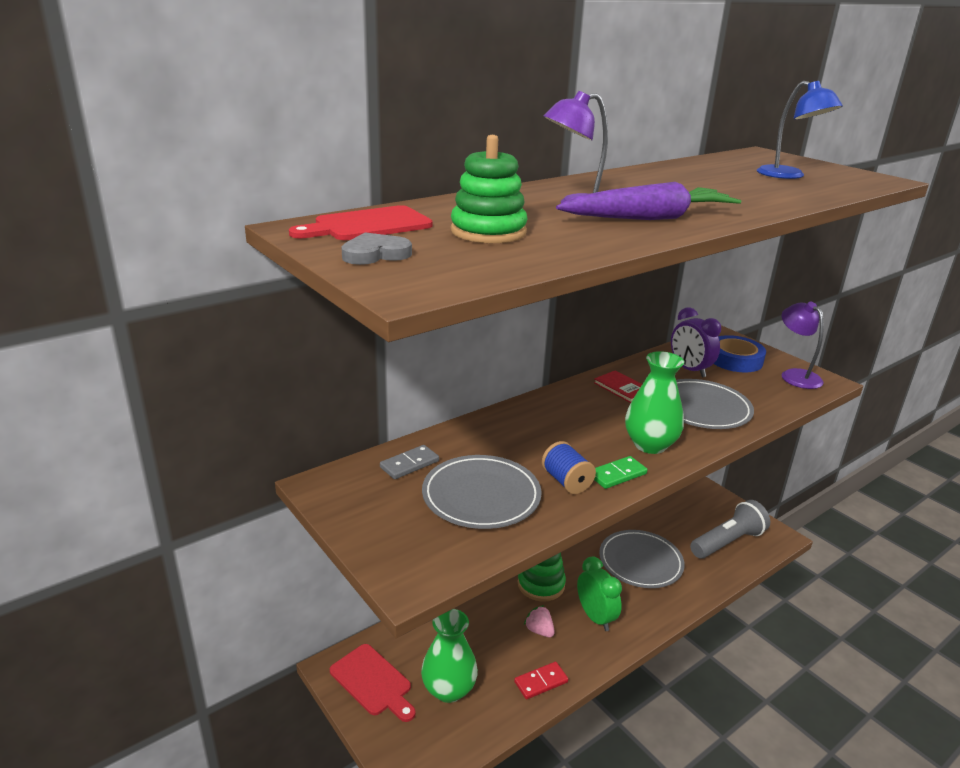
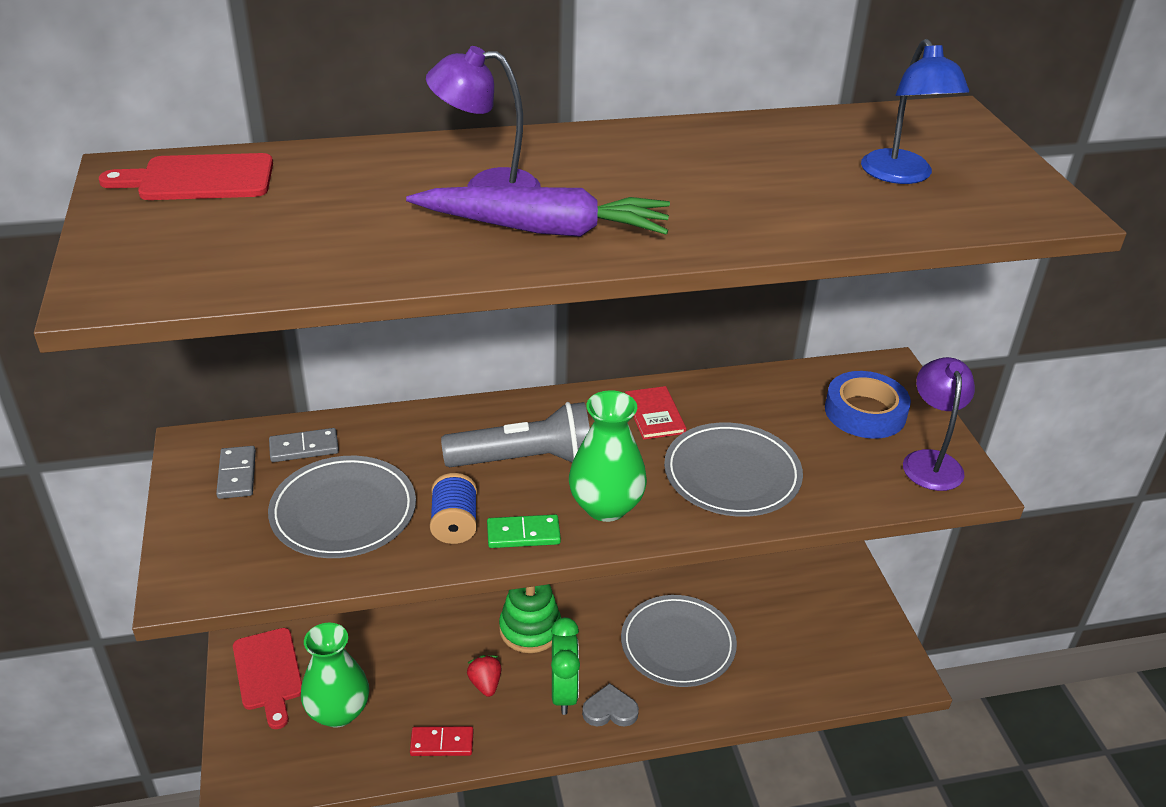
camera: 25 degrees right, 10 degrees up
(375, 254) = (145, 230): grey heart -> grey heart (610, 710)
(375, 495) = (237, 475): none -> grey domino
(488, 232) = (313, 216): green stacking toy -> none
(539, 630) = (485, 684): pink strawberry -> red strawberry
(689, 370) = (779, 411): purple clock -> none
(727, 542) = (821, 658): grey flashlight -> grey flashlight (525, 459)

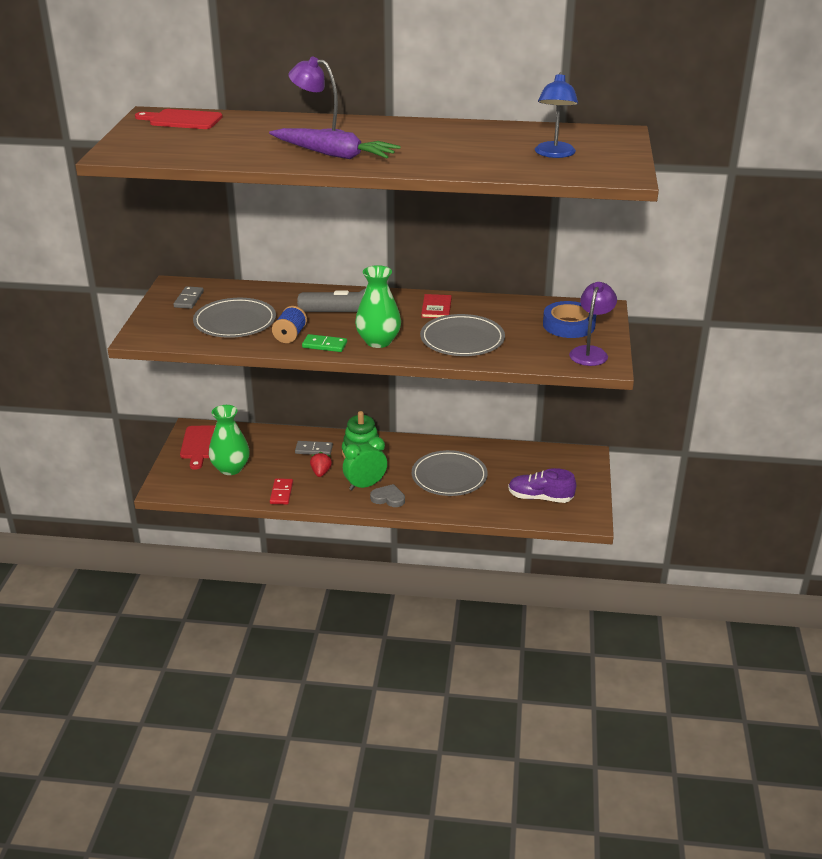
camera: 20 degrees right, 5 degrees down
(304, 448) = (230, 294): grey domino -> grey domino (314, 450)
(442, 743) = (281, 493): red domino -> red domino turned 75 degrees clockwise
(564, 693) = (365, 485): green clock -> green clock turned 135 degrees counterclockwise
(821, 653) = (540, 498): none -> purple shoe

